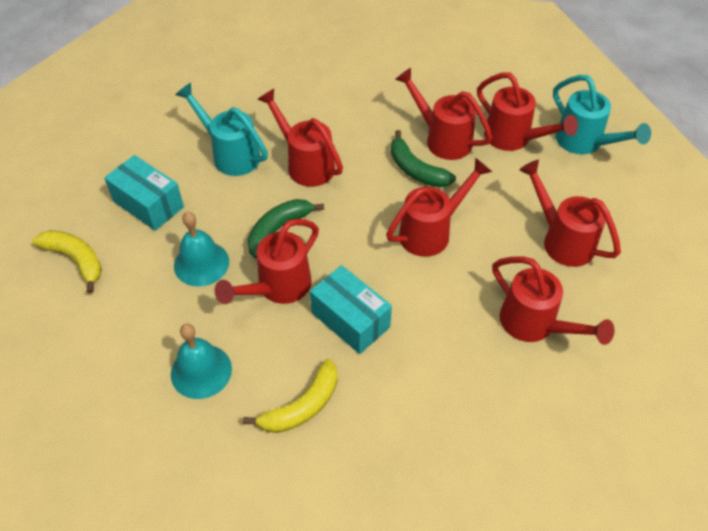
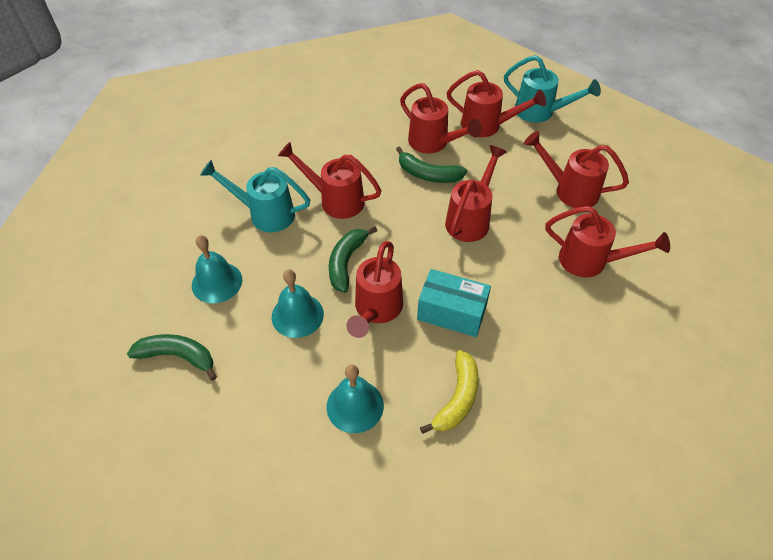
camera: 25 degrees left, 0 degrees up
(75, 260) = (178, 356): yellow banana -> green banana
(148, 204) = (217, 282): turquoise box -> turquoise bell
(442, 139) = (433, 143): red watering can -> red watering can turned 150 degrees counterclockwise

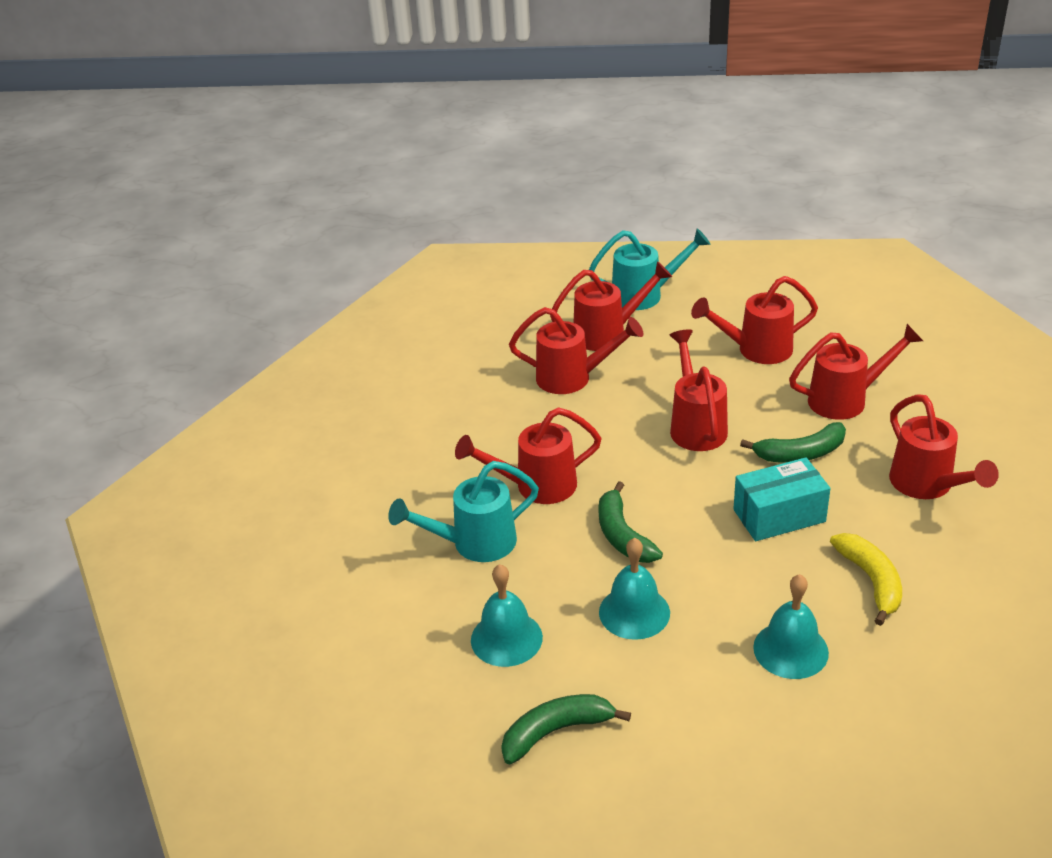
camera: 35 degrees left, 15 degrees down
(376, 310) = (707, 558): red watering can -> red watering can (927, 486)
(428, 174) = (603, 409): green banana -> green banana (800, 453)

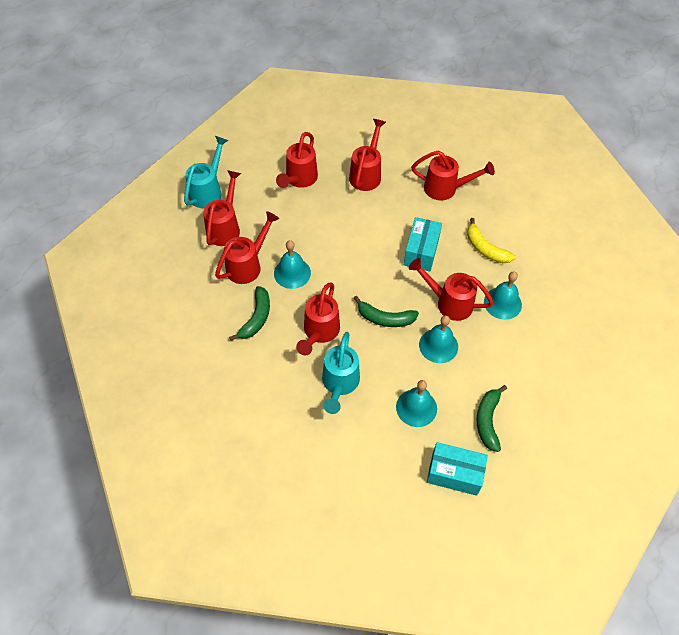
camera: 60 degrees left, 20 degrees up
(432, 733) = (454, 474): none -> turquoise box
(602, 418) = (292, 273): none -> turquoise bell
(696, 425) = (333, 240): red watering can -> red watering can (449, 302)
(800, 453) = (388, 215): green banana -> green banana (256, 318)
(871, 581) = (485, 248): yellow banana -> yellow banana turned 150 degrees counterclockwise

